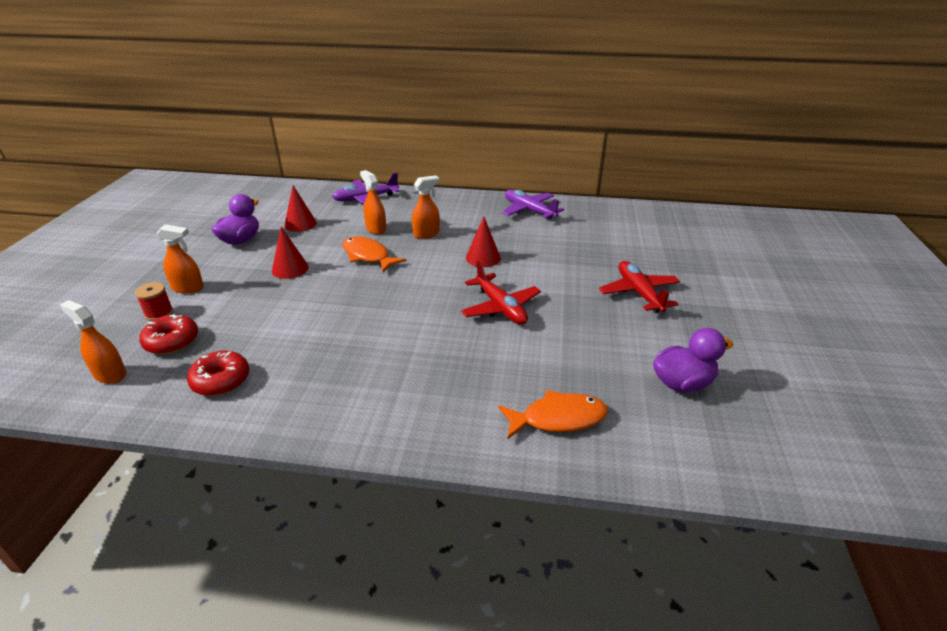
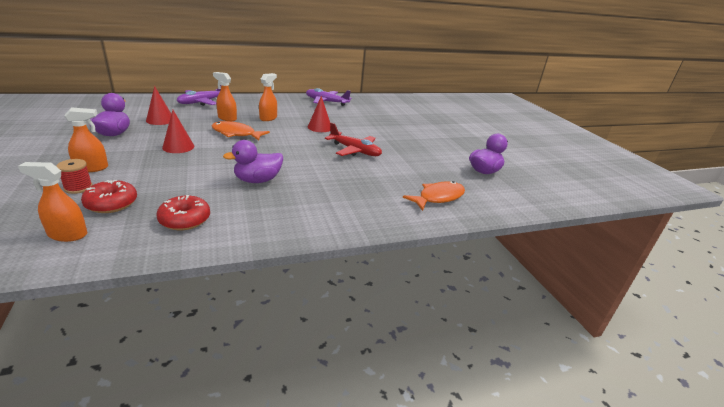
camera: 30 degrees left, 5 degrees down
(338, 337) = (257, 180): none -> purple duck
(639, 293) = (426, 135): red plane -> none

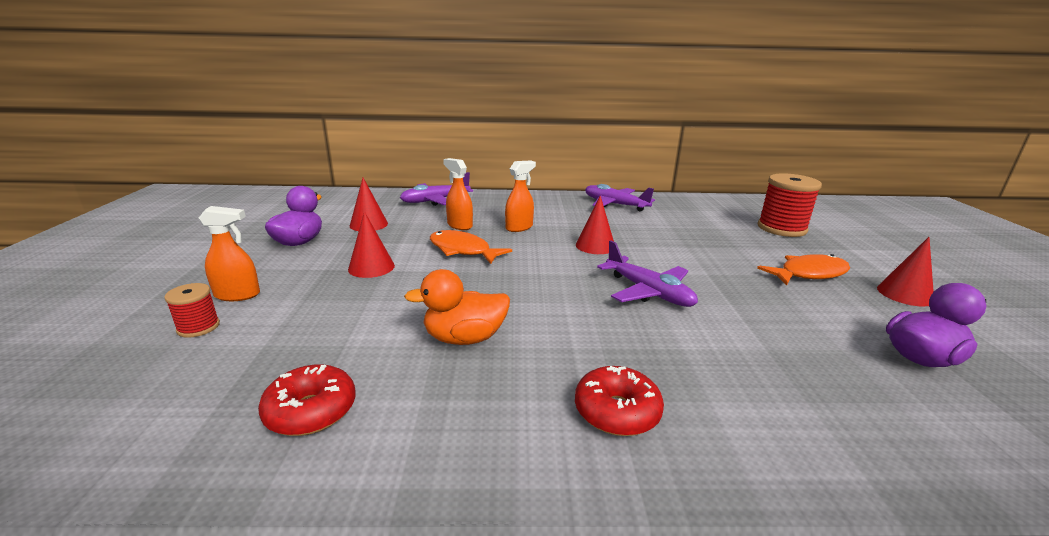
camera: 20 degrees right, 5 degrees down
(67, 234) = (121, 418): orange spray bottle -> none
(111, 204) = (223, 362): red donut -> red donut (616, 411)
(257, 180) = (464, 338): purple duck -> orange duck
(355, 151) = (648, 292): red plane -> purple plane
(424, 113) = (781, 228): none -> red spool
(438, 197) = (818, 416): orange fish -> orange fish (809, 274)
(481, 144) = (904, 294): none -> red cone

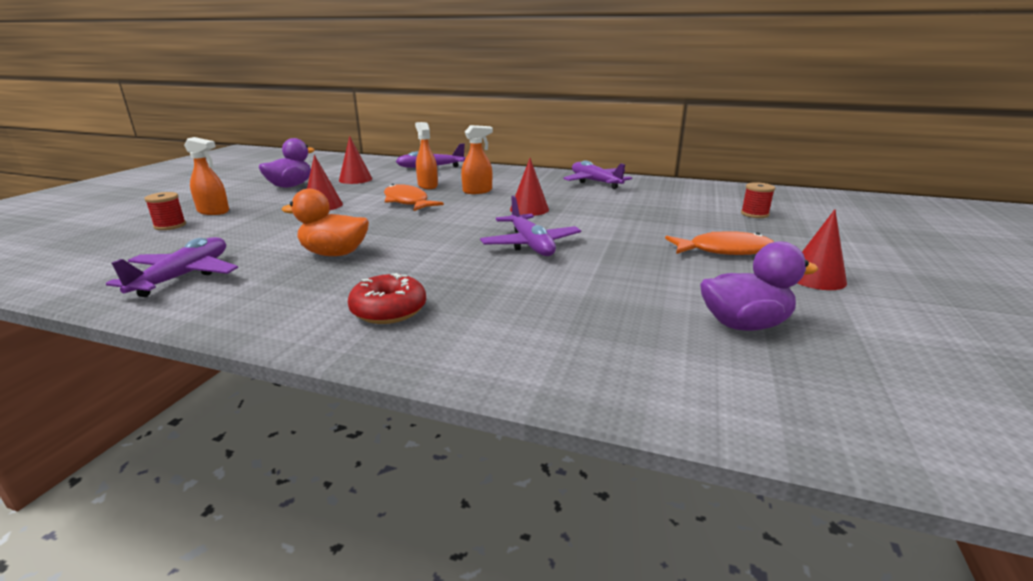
camera: 20 degrees right, 0 degrees up
(311, 411) = (184, 276): red donut -> purple plane
(781, 228) = (754, 214): red spool -> red spool, size x0.51

